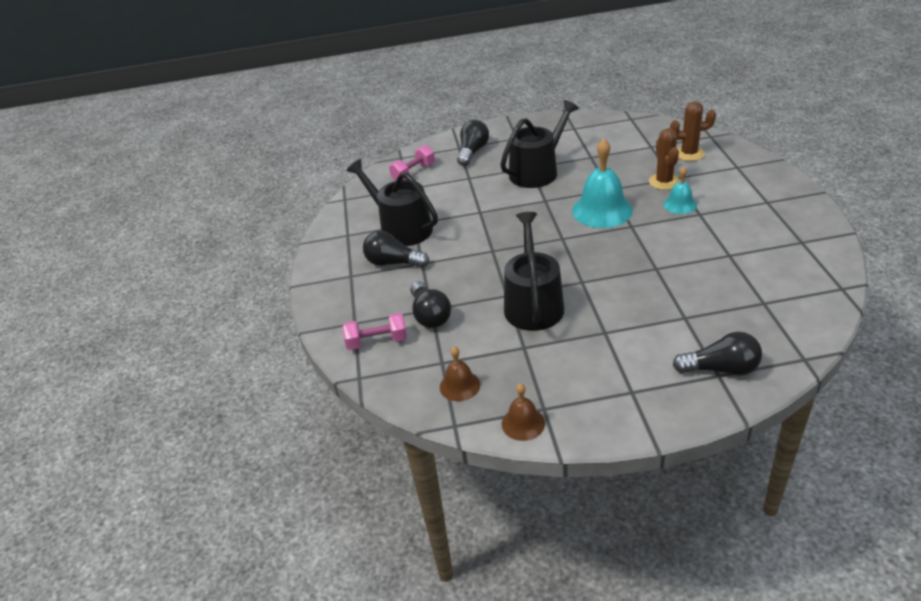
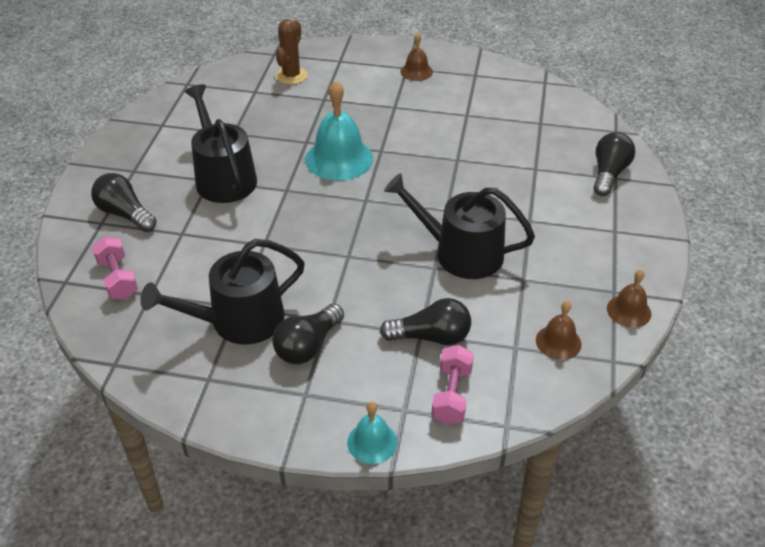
camera: 75 degrees left, 5 degrees up
(664, 182) = (325, 106): brown cactus -> none
(680, 204) = (370, 111): turquoise bell -> turquoise bell (372, 442)
(767, 208) = (416, 71): none -> brown bell

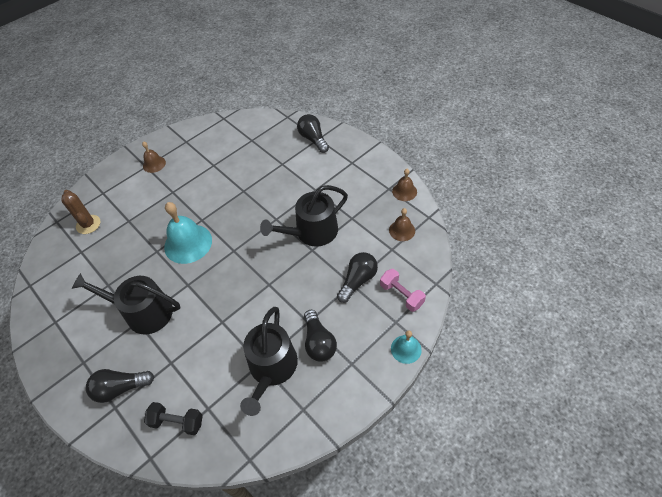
camera: 50 degrees left, 10 degrees up
(118, 279) = (177, 422): pink dumbbell -> black dumbbell

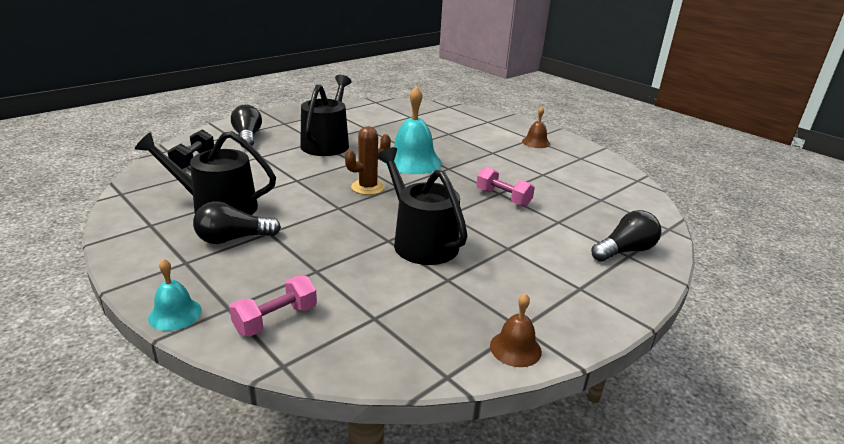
camera: 85 degrees right, 25 degrees down
(88, 224) = (444, 118): brown cactus -> brown cactus (368, 187)
(251, 189) = (503, 198): none -> pink dumbbell
(358, 281) = (320, 277): black light bulb -> none
(402, 230) = (415, 334): brown bell -> none

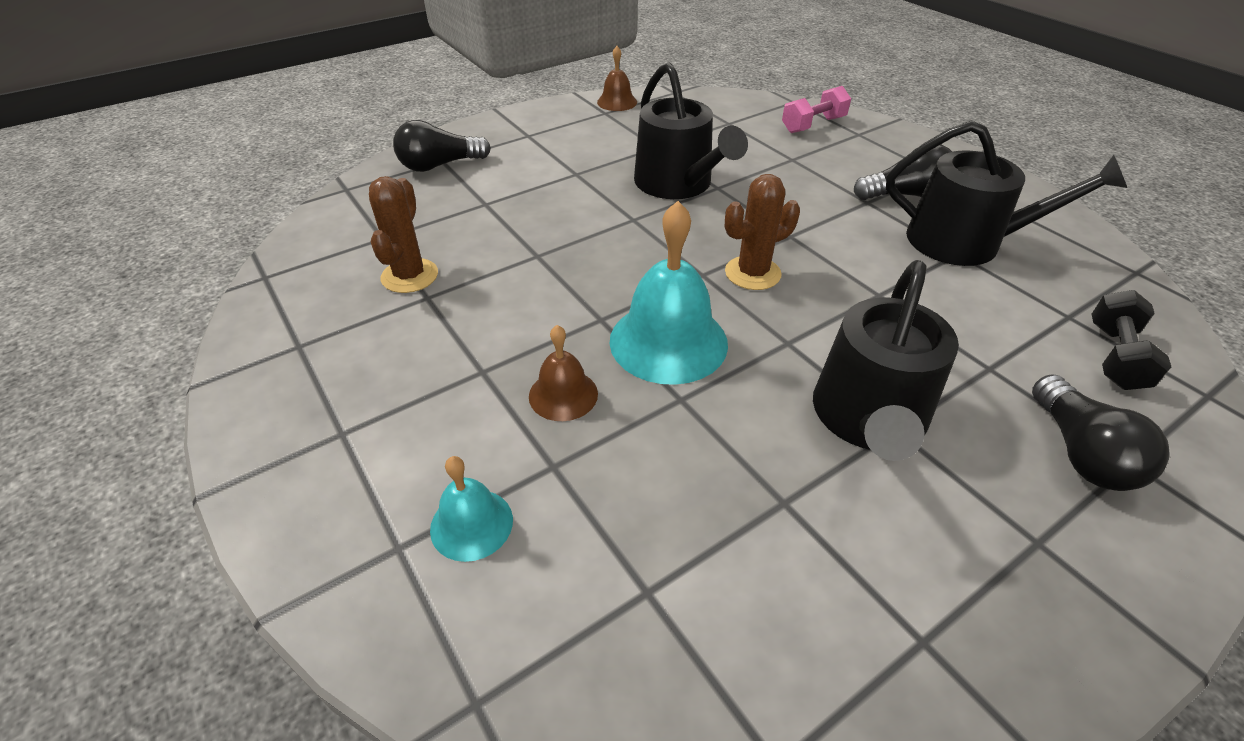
camera: 170 degrees left, 15 degrees up
(175, 314) = (902, 132): turquoise bell -> turquoise bell (471, 524)
(503, 198) = (537, 245): pink dumbbell -> none
(536, 142) = (345, 412): brown bell -> brown bell (563, 394)
(561, 182) = (409, 276): none -> brown cactus

